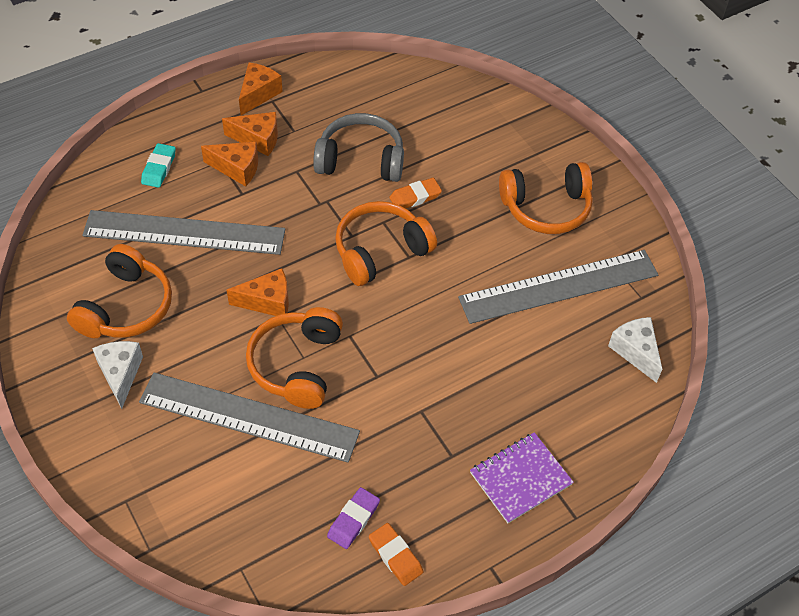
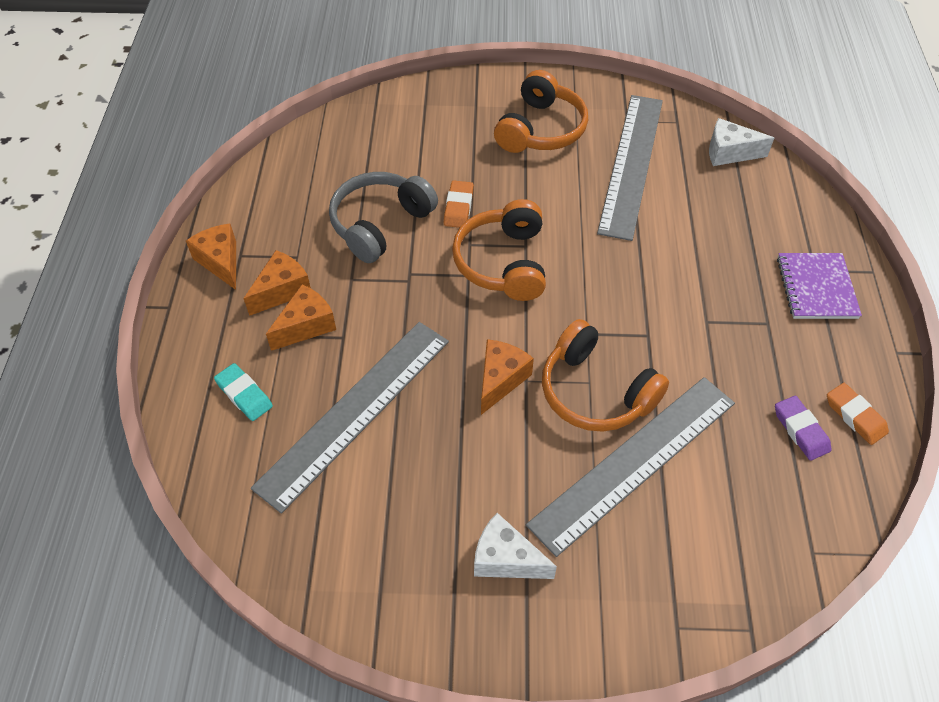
camera: 55 degrees left, 0 degrees up
(126, 307) = (416, 513): orange headphones -> none
(395, 556) = (855, 416): orange eraser -> orange eraser turned 60 degrees clockwise

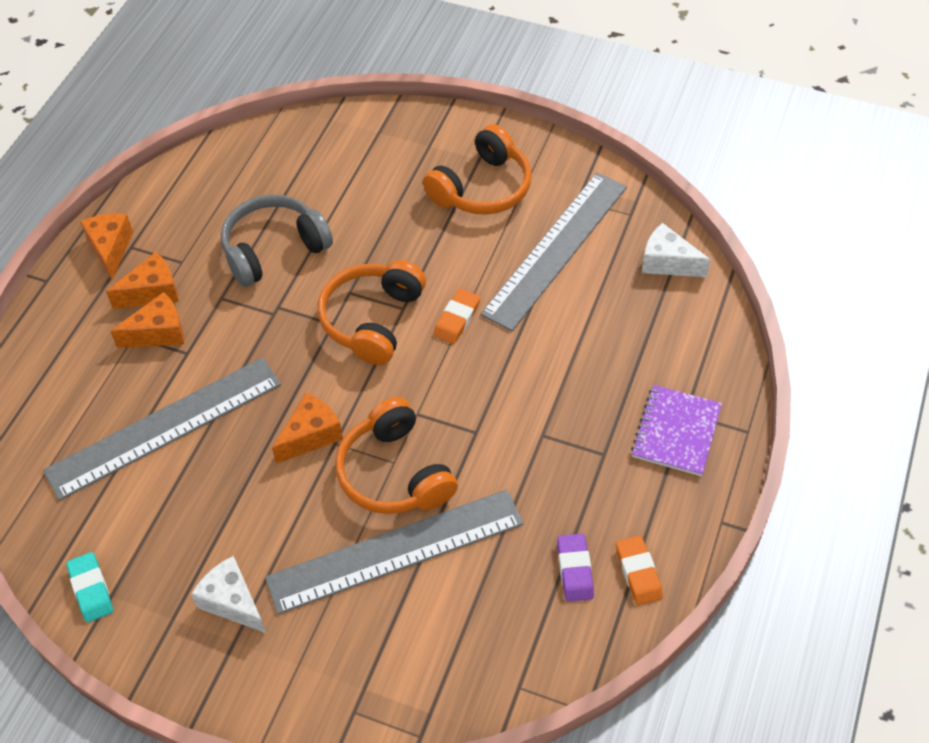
camera: 20 degrees right, 0 degrees up
(244, 395) = (75, 383): turquoise eraser -> turquoise eraser (91, 589)
(458, 207) = (357, 251): orange eraser -> orange eraser (457, 319)

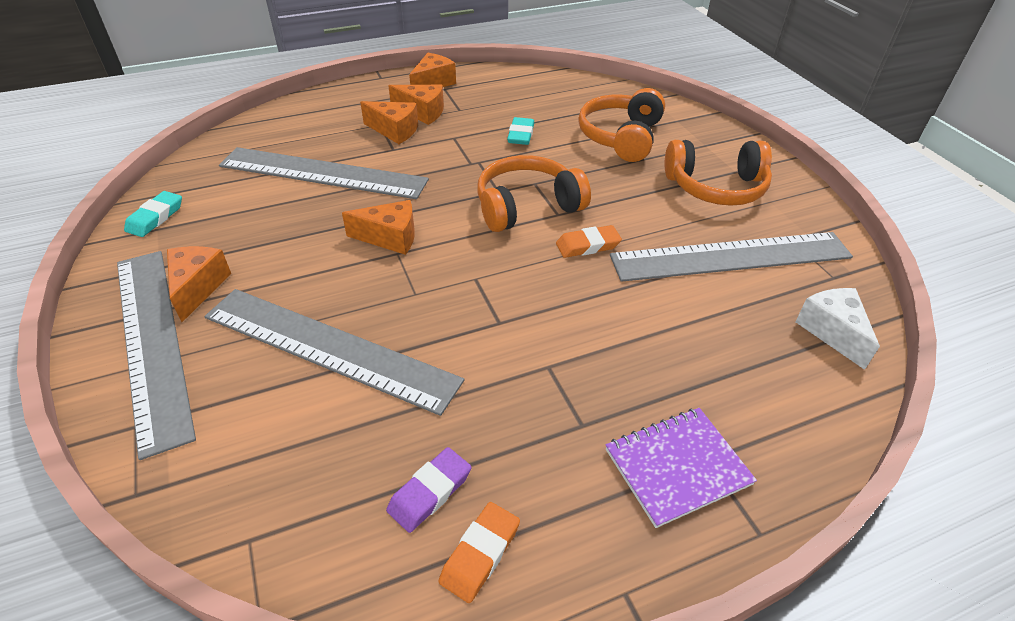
camera: 45 degrees right, 10 degrees down
(232, 602) = (198, 287): white cheese -> orange cheese
(269, 663) = (152, 341): none -> grey ruler
(274, 249) = (521, 135): grey headphones -> turquoise eraser
(394, 473) = (405, 300): orange headphones -> orange headphones (621, 137)

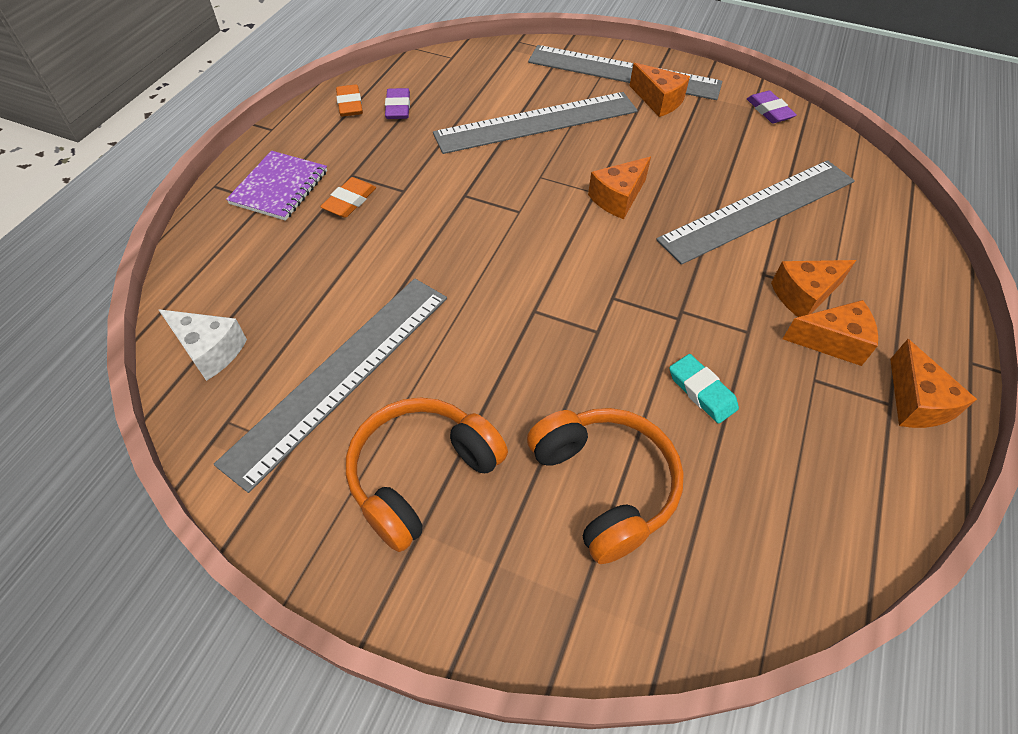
camera: 135 degrees right, 10 degrees up
(155, 217) = (769, 111): turquoise eraser -> purple eraser
(422, 112) = (832, 341): orange cheese -> orange cheese turned 150 degrees counterclockwise
(527, 206) = (568, 299): orange headphones -> none
(587, 245) = (473, 295): orange eraser -> orange eraser (350, 201)

